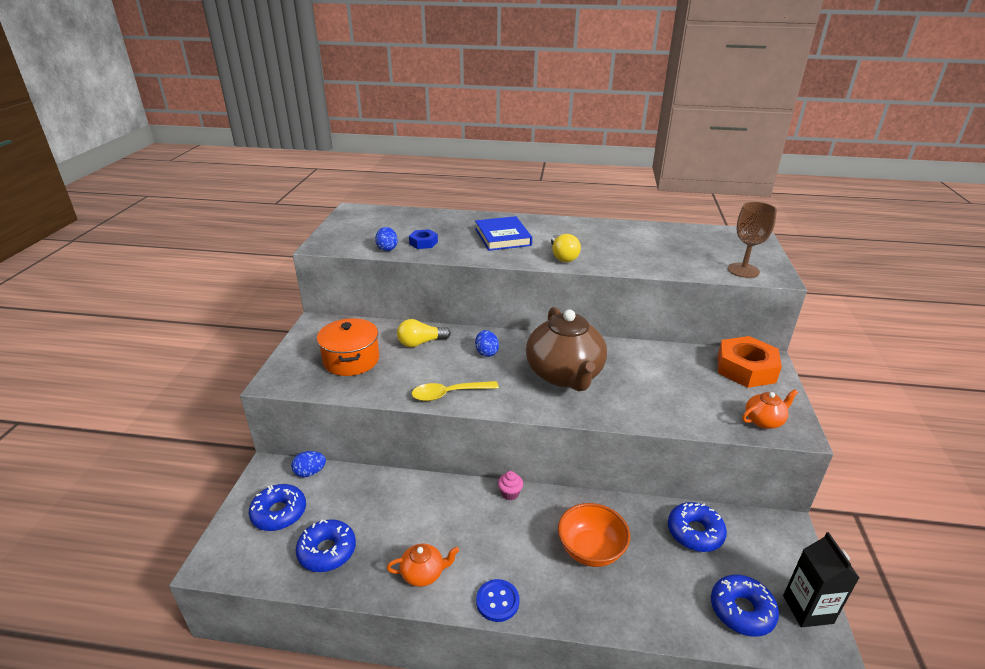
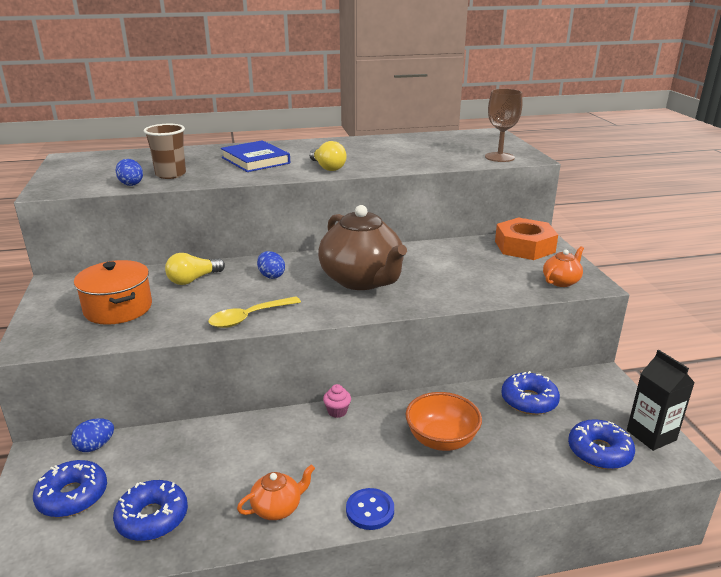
camera: 20 degrees left, 5 degrees down
(423, 243) = (170, 174): blue nut -> brown cup

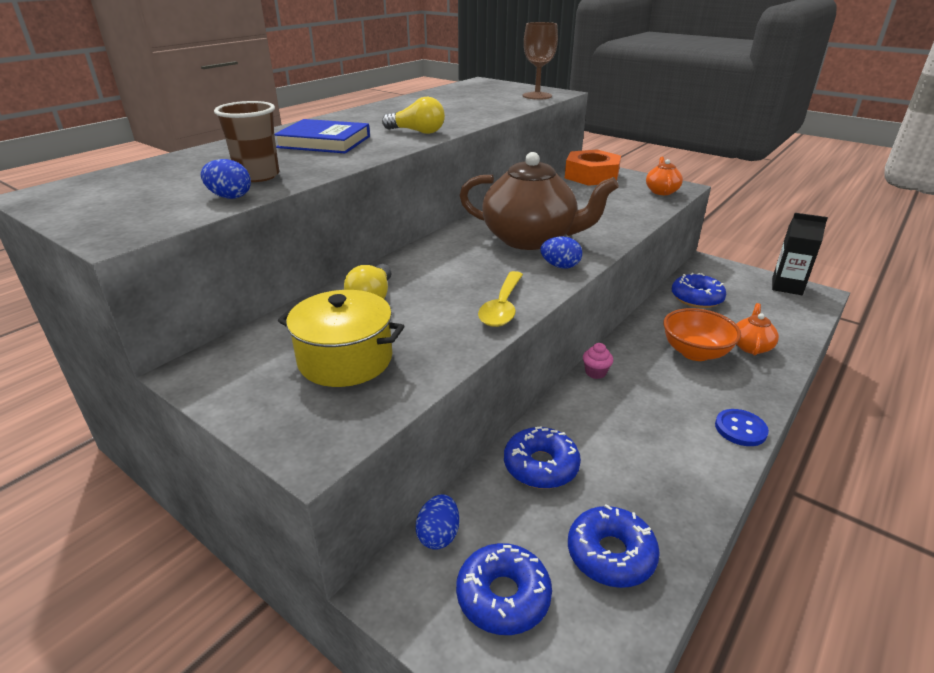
camera: 40 degrees left, 5 degrees up
(118, 308) = (345, 360): orange pot -> yellow pot
(271, 276) = (444, 265): blue egg -> blue egg (560, 266)
(277, 508) = (684, 472): orange teapot -> orange teapot (751, 346)
(599, 452) = (782, 310): blue donut -> blue donut (541, 466)

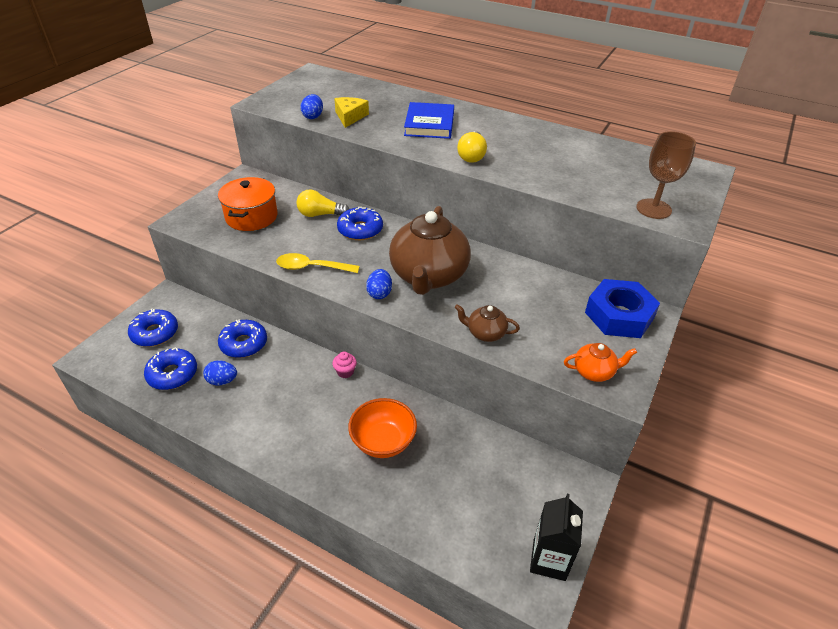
camera: 80 degrees right, 10 degrees up
(258, 176) = (350, 117): brown cup -> yellow cheese
(345, 360) = (251, 217): yellow pot -> orange pot
(438, 535) = (196, 307): blue egg -> blue egg (222, 381)
(591, 176) = (619, 315): orange nut -> blue nut
(621, 222) = (485, 333): none -> brown teapot
(696, 298) = (490, 457): blue donut -> blue donut (360, 230)
(740, 429) = (277, 457): blue button -> none
(751, 346) = (401, 490): orange teapot -> none

